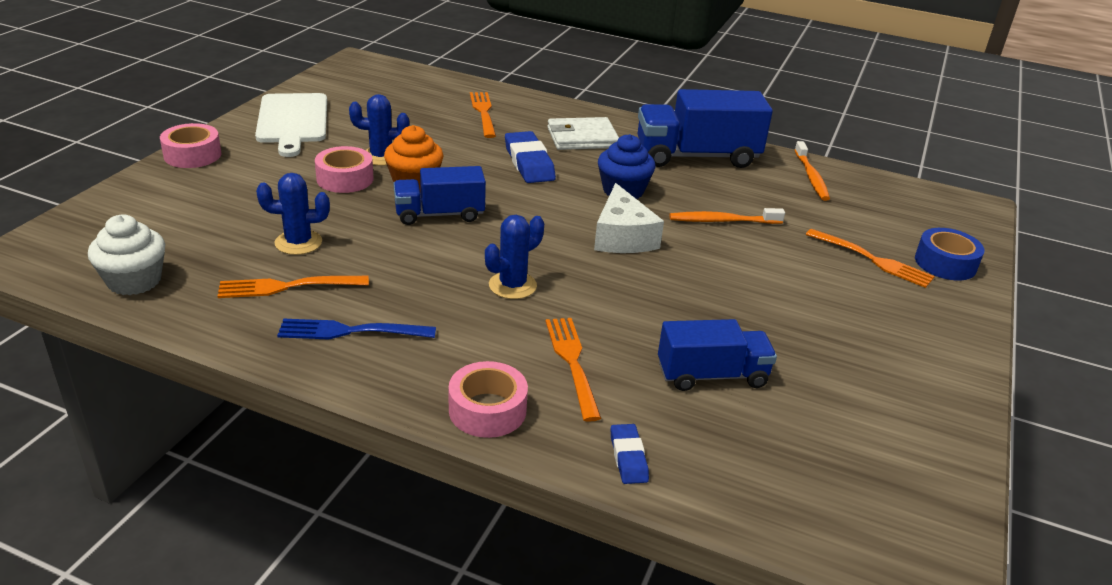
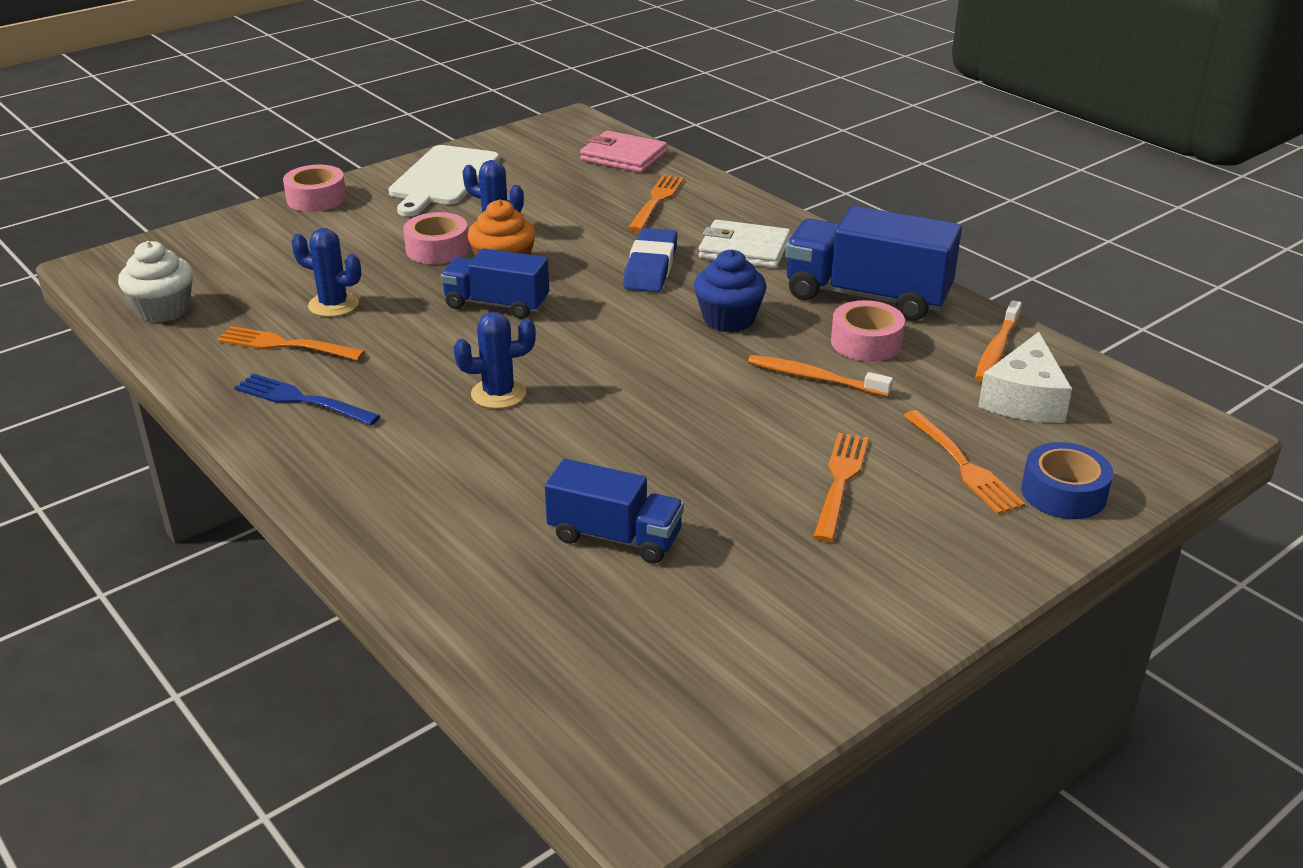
camera: 30 degrees right, 0 degrees up
(425, 83) = (623, 157): none -> pink wallet
(487, 410) = (354, 505): pink tape -> pink tape (866, 342)
(572, 362) = (481, 484): orange fork -> orange fork (840, 481)
(622, 237) = (672, 370): white cheese -> white cheese (1024, 399)
(628, 457) = (442, 587): blue eraser -> none

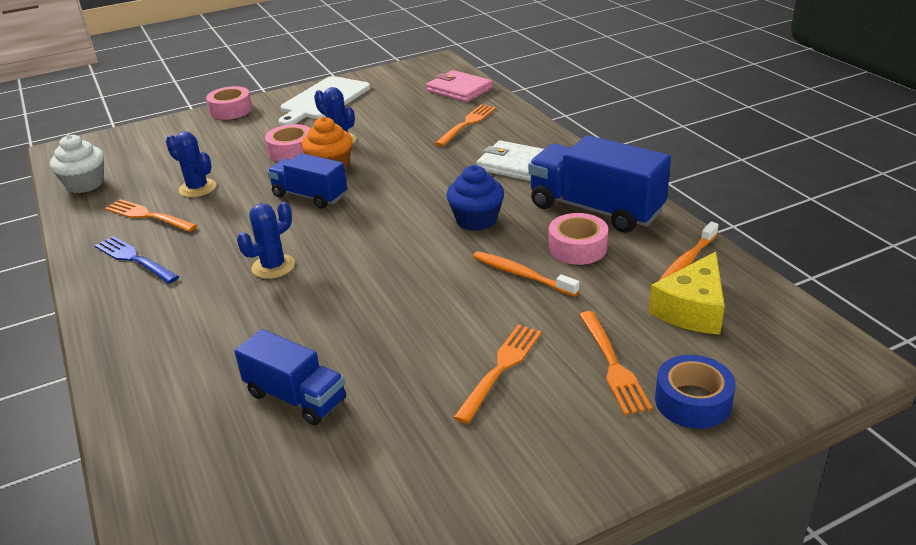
camera: 15 degrees right, 0 degrees up
(498, 394) = (273, 266): blue cactus -> blue cactus turned 45 degrees counterclockwise
(650, 267) = (437, 174): blue eraser -> none
(1024, 399) = (692, 309): white cheese -> yellow cheese

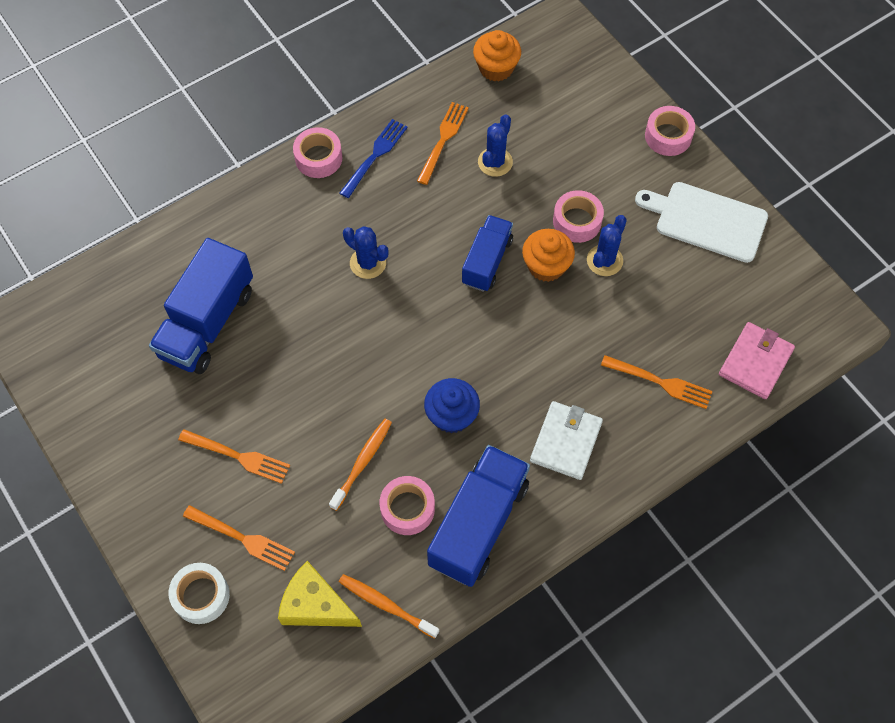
camera: 80 degrees right, 30 degrees up
(85, 184) = (496, 68): white cupcake -> orange cupcake
(105, 299) = (318, 158): none -> pink tape
(296, 397) = (207, 323): blue truck -> blue truck, size x1.60
(613, 365) = (242, 538): orange fork -> orange fork turned 135 degrees counterclockwise
(692, 401) = (201, 596): blue tape -> white tape

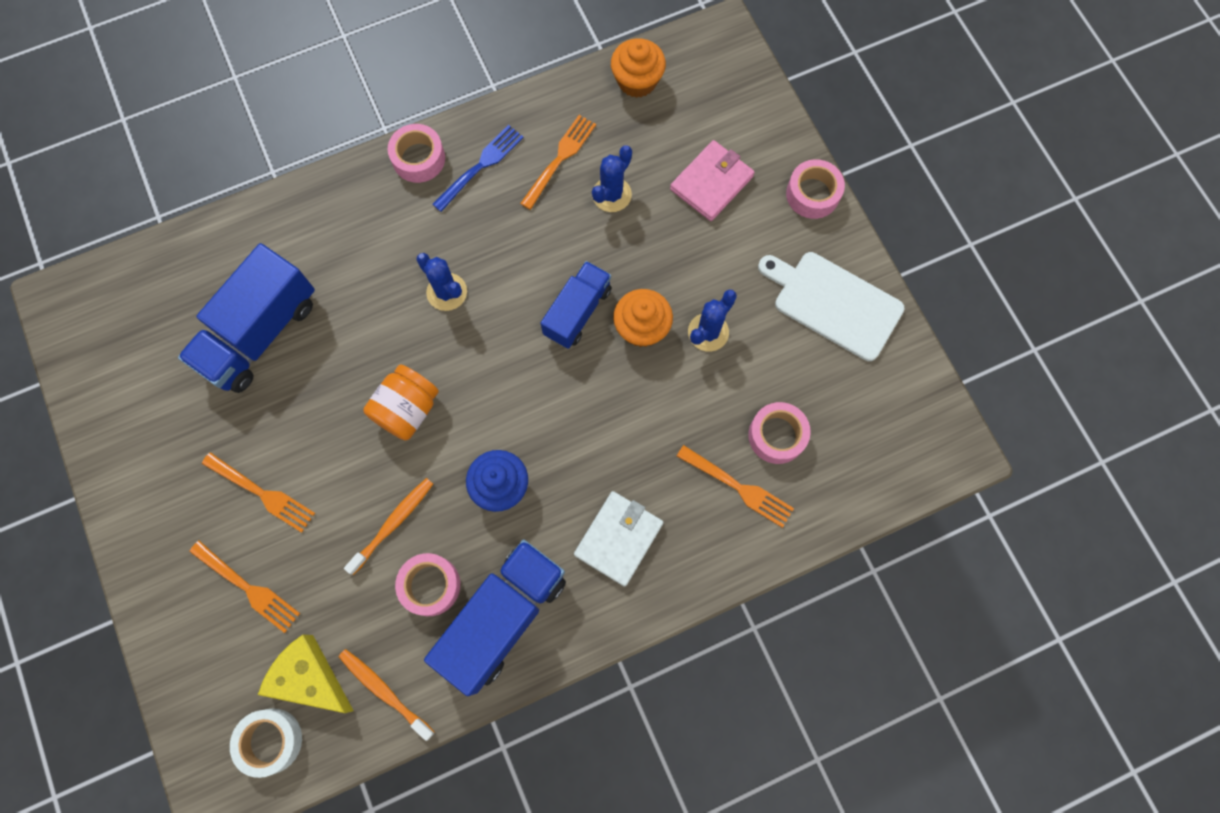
camera: 10 degrees right, 10 degrees up
(201, 596) = (192, 645): white tape -> white tape (270, 741)
(354, 365) = (407, 409): none -> orange jar
(577, 221) = (687, 280): pink tape -> pink tape (777, 435)
(755, 362) = (850, 482): pink wallet -> pink wallet (711, 183)

